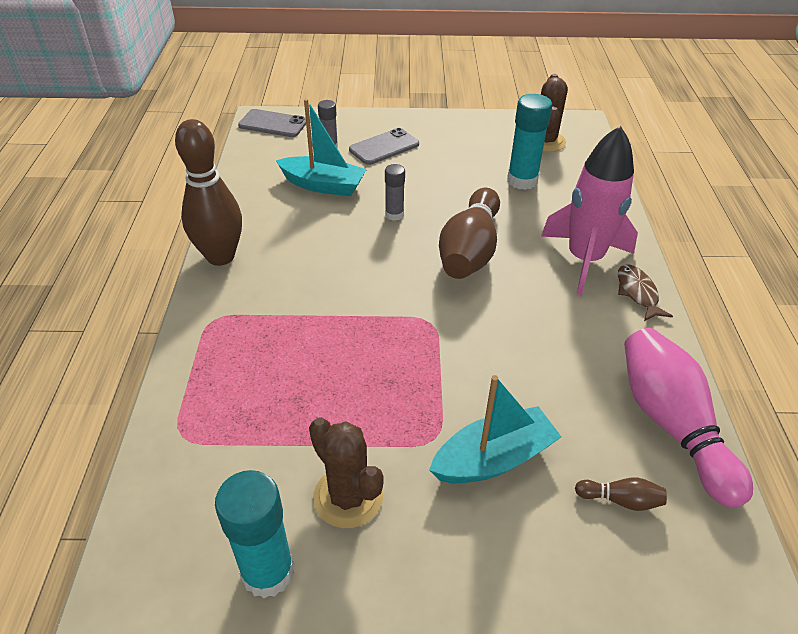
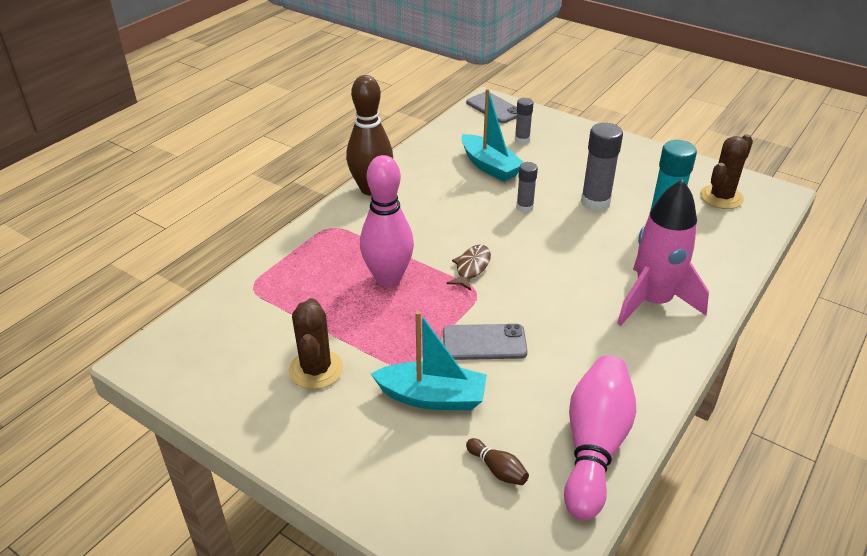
camera: 35 degrees right, 5 degrees down
(268, 572) = (234, 384): turquoise glue stick -> none
(329, 349) = (388, 278): none -> pink bowling pin
(384, 147) = (567, 154): grey phone -> grey phone (484, 342)
(451, 185) = (595, 202): none -> grey glue stick
(470, 251) = (559, 256): brown bowling pin -> none
(637, 293) = (674, 345): brown fish -> brown fish (471, 267)

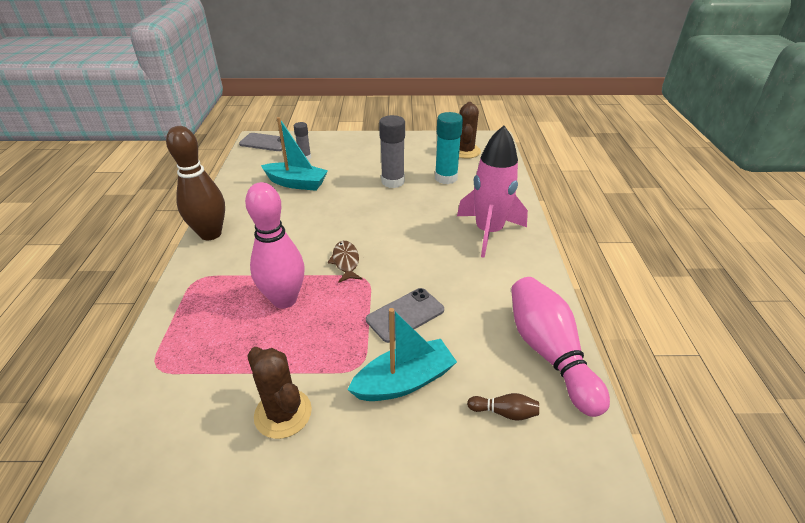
camera: 35 degrees left, 0 degrees up
(524, 207) = (347, 202): grey glue stick -> none

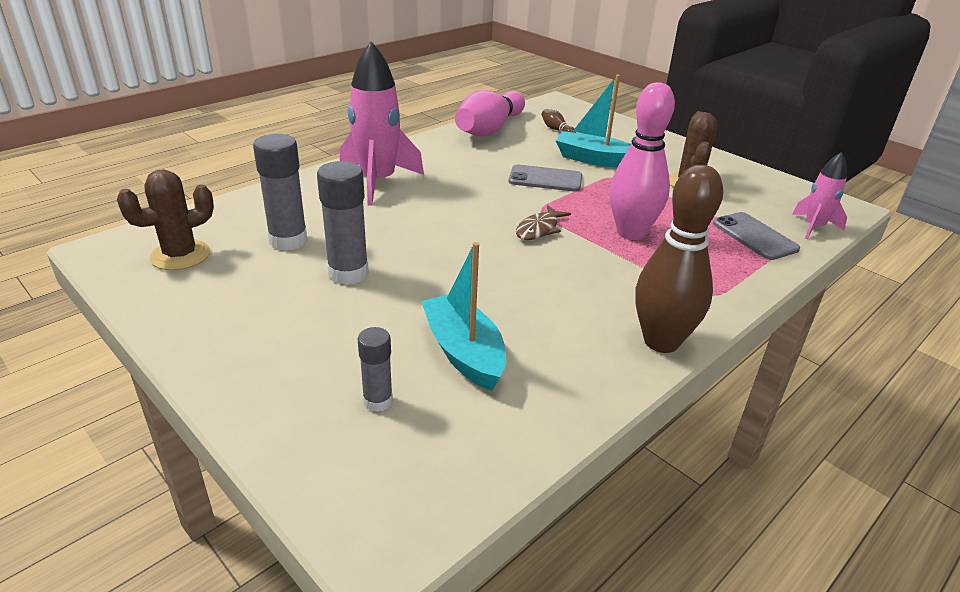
camera: 135 degrees left, 5 degrees down
(120, 425) = (814, 227): none -> pink rocket
(265, 142) = (382, 512): grey phone -> grey phone (754, 236)
(446, 178) = (288, 241): turquoise glue stick -> grey glue stick

